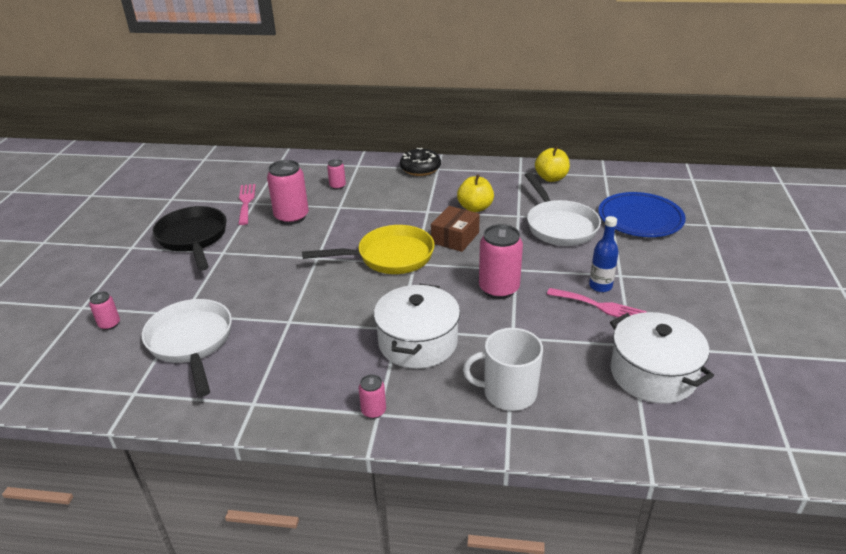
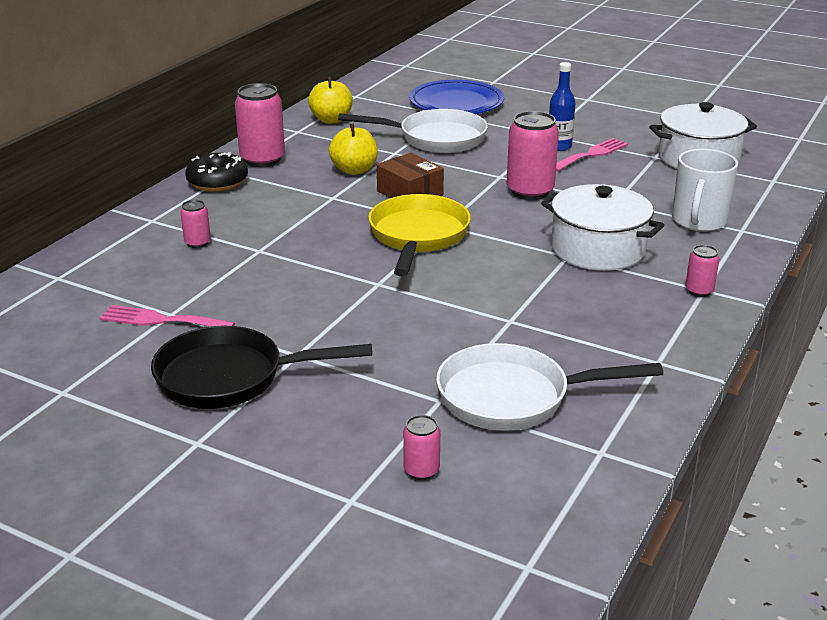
camera: 70 degrees left, 5 degrees down
(291, 217) = (250, 288): pink can -> pink can (262, 159)

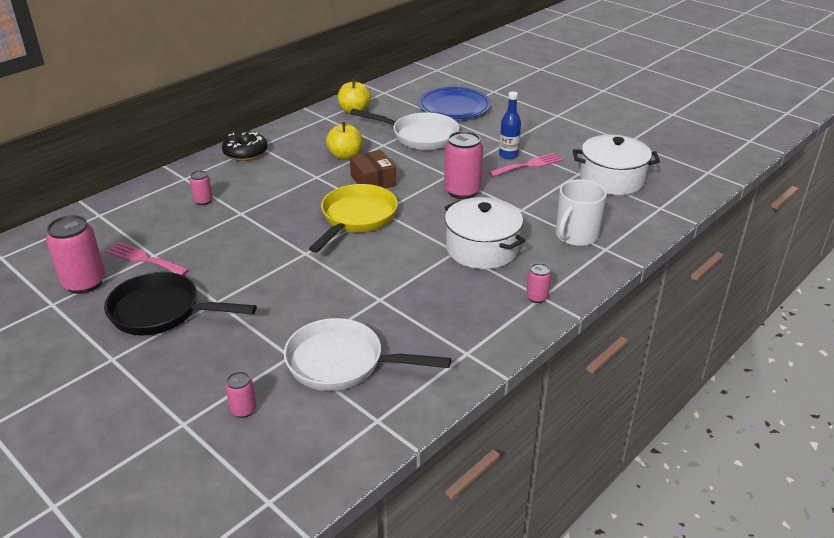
camera: 15 degrees right, 5 degrees up
(262, 159) = (286, 138): pink can -> pink can (84, 283)

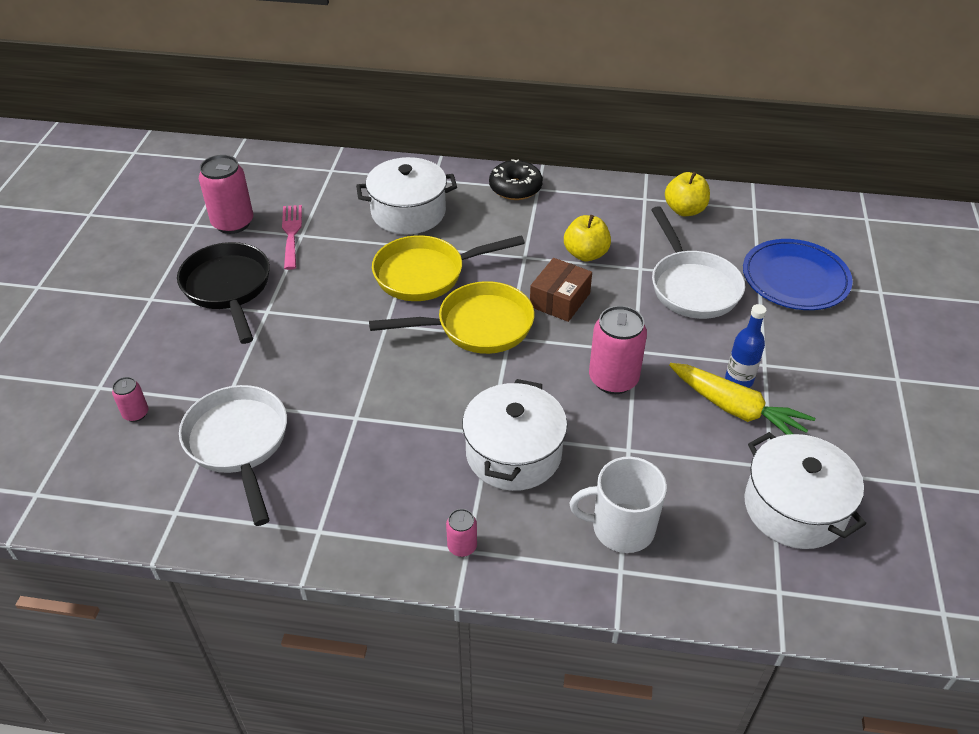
camera: 55 degrees right, 10 degrees up
(203, 201) = (408, 212): pink can -> white pot
(278, 218) = (426, 274): none -> yellow pan
(529, 165) = (737, 410): pink fork -> yellow carrot

